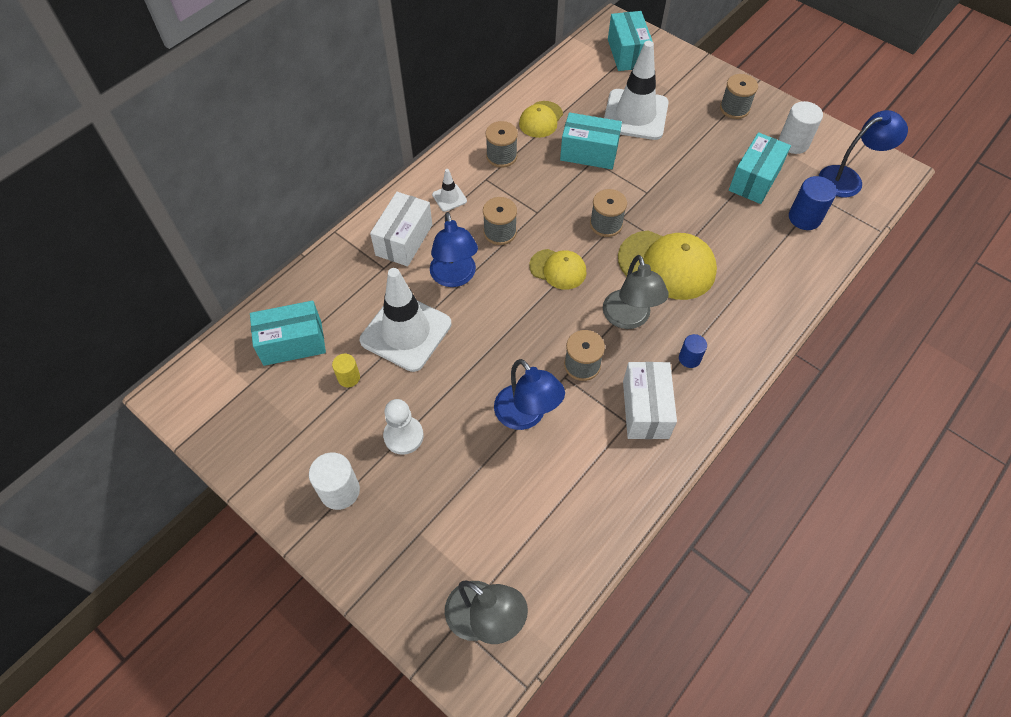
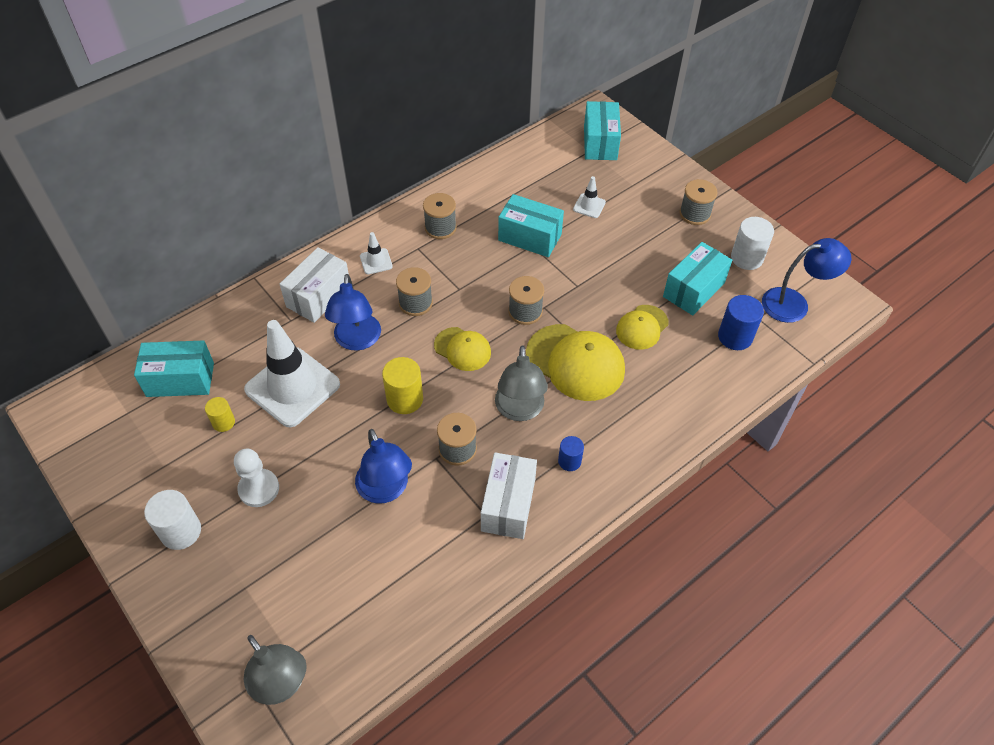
camera: 10 degrees right, 5 degrees down
(518, 326) = (405, 399): none -> yellow cylinder
(541, 119) = (491, 197): yellow cap -> yellow cap (642, 327)
(635, 115) = (589, 206): white traffic cone -> white traffic cone, size x0.43

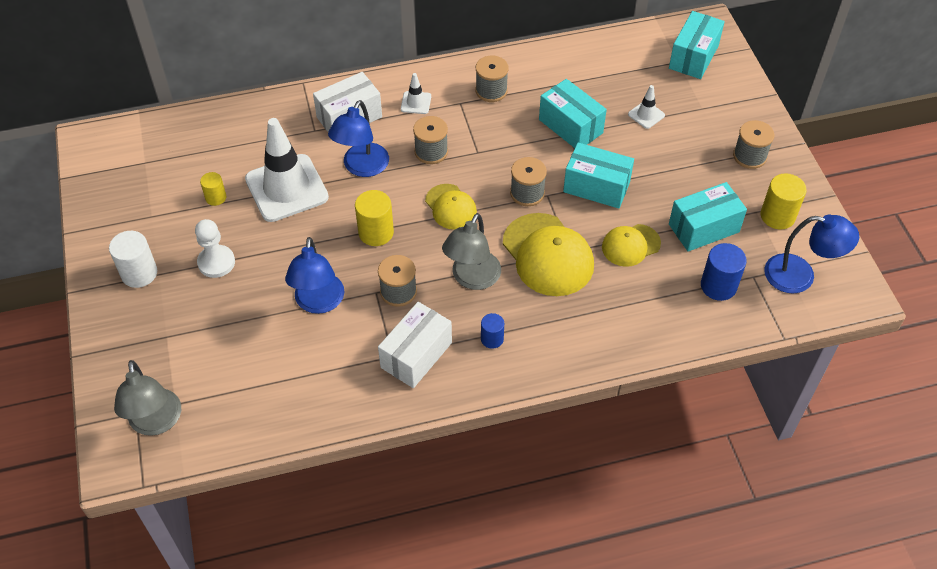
camera: 25 degrees right, 0 degrees up
(180, 379) = (199, 150): turquoise box -> turquoise box (596, 187)
(746, 258) = (777, 216): white cylinder -> yellow cylinder

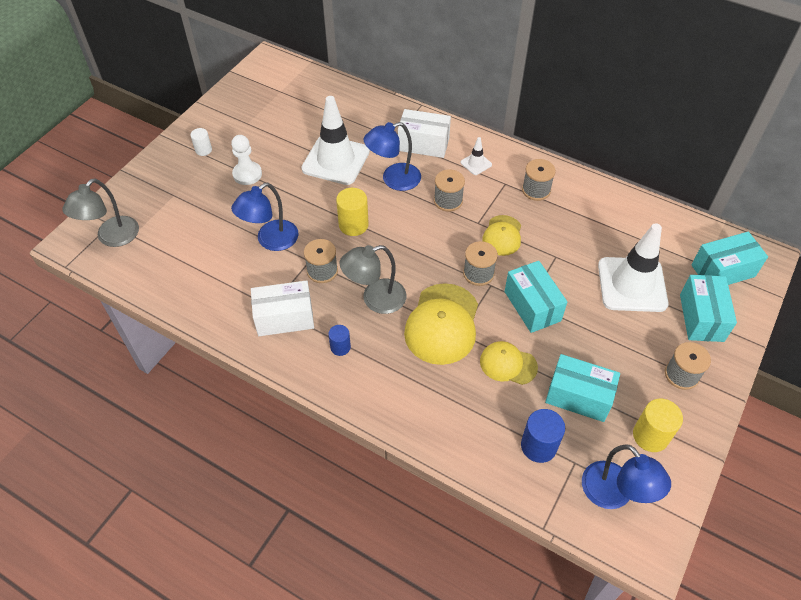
camera: 45 degrees right, 0 degrees up
(139, 273) = (203, 150): white cylinder -> white cylinder, size x0.61
(216, 197) = (292, 137): yellow cylinder -> none
(451, 207) = (418, 244): yellow cap -> yellow cap (502, 235)
(570, 126) = (564, 252): turquoise box -> turquoise box (701, 317)
(646, 115) = (632, 285): white traffic cone -> white traffic cone, size x2.30

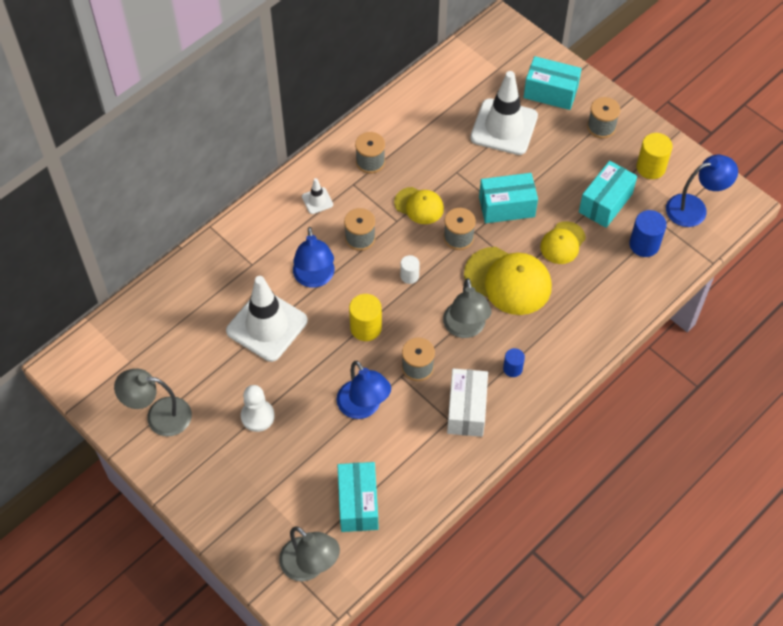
camera: 75 degrees left, 5 degrees up
(203, 150) = (201, 457): white cylinder -> white cylinder (409, 276)
(236, 118) = (159, 416): none -> grey lamp
(423, 144) = (272, 239): white box -> none
(723, 271) = (507, 59): turquoise box -> turquoise box (358, 503)

